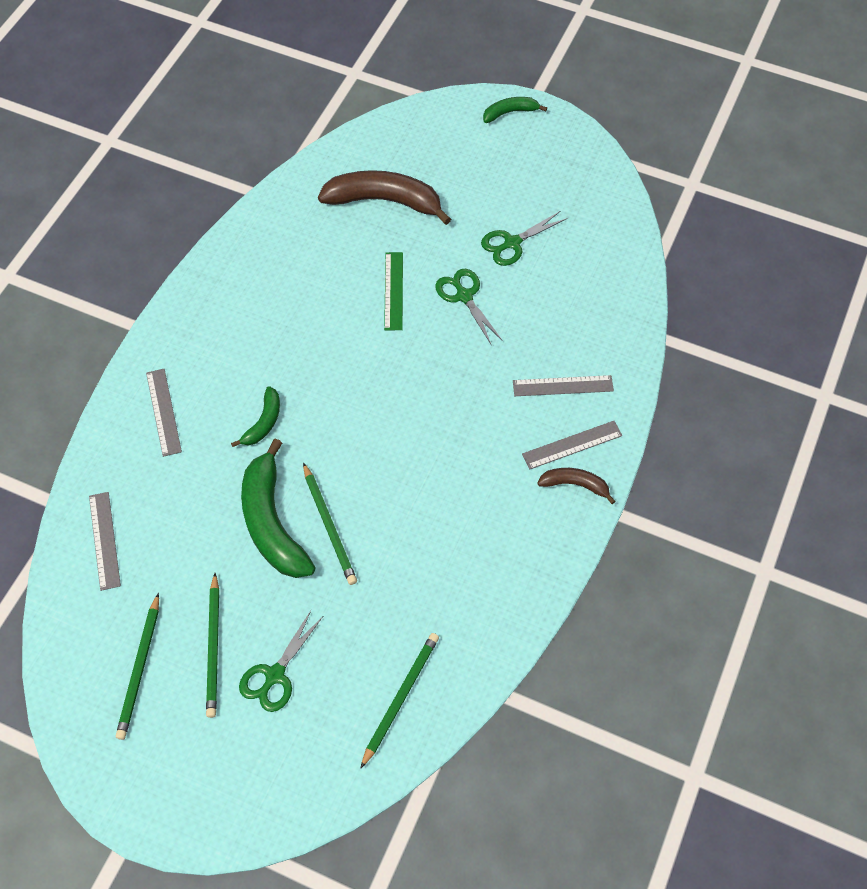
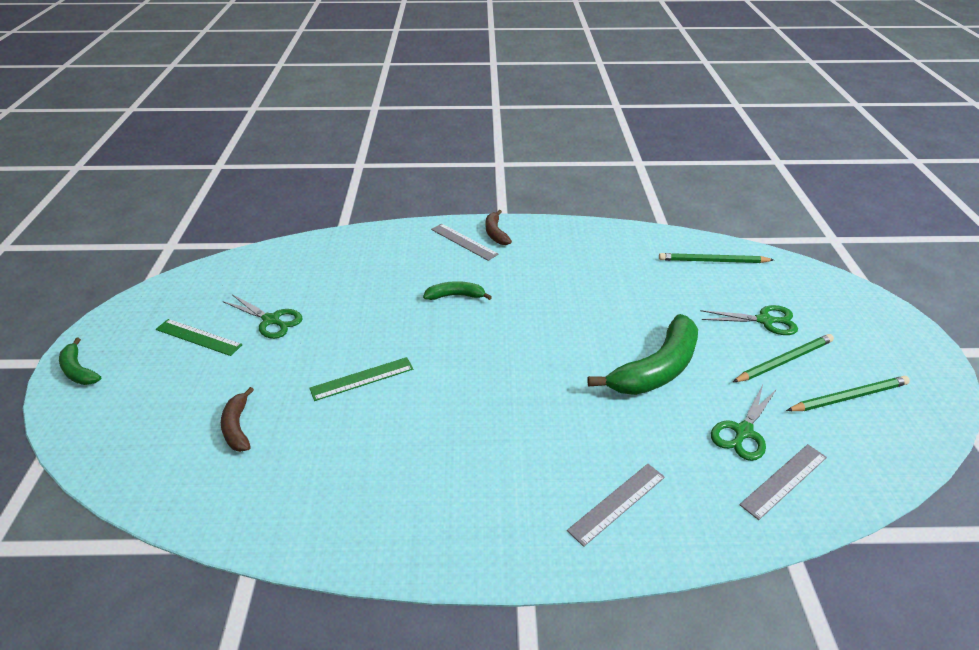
camera: 115 degrees left, 20 degrees down
(263, 422) = (569, 414): green banana -> green banana (456, 296)
(329, 526) = (628, 335): green pencil -> none
(385, 201) = (237, 427): brown banana -> brown banana, size x0.51
(464, 296) = (348, 331): green scissors -> green scissors (743, 432)
(514, 189) = (198, 337): none -> green ruler
(563, 386) = (414, 257): grey ruler -> none

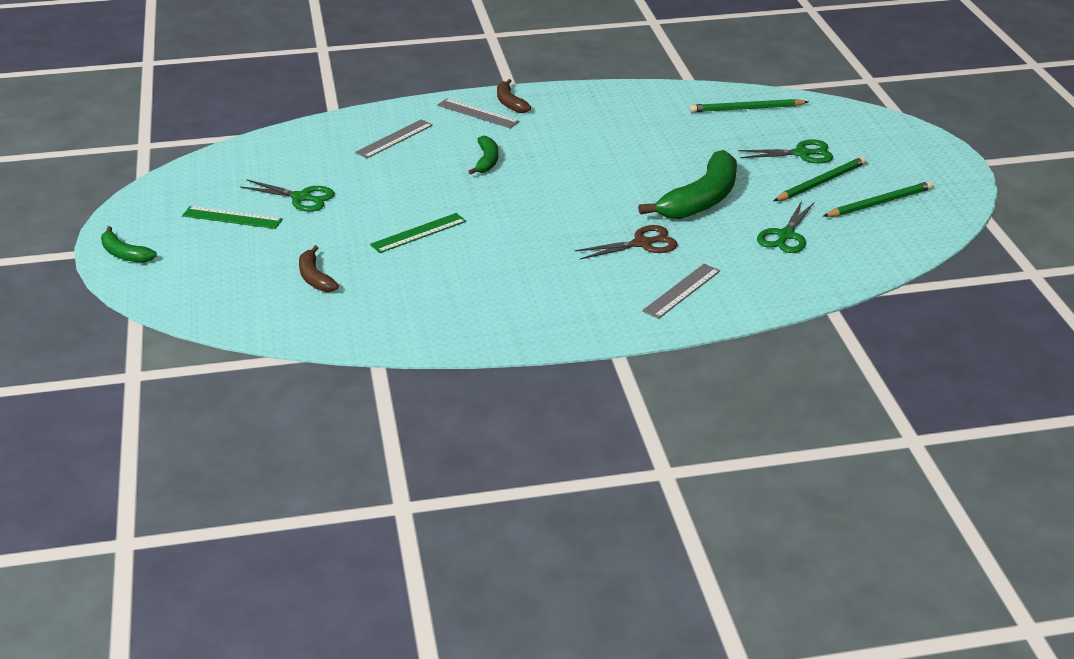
camera: 10 degrees left, 5 degrees down
(456, 296) = (486, 161): green banana -> green banana turned 105 degrees clockwise
(585, 423) = (642, 244): none -> brown scissors
(784, 480) = (822, 263): grey ruler -> grey ruler (394, 139)

